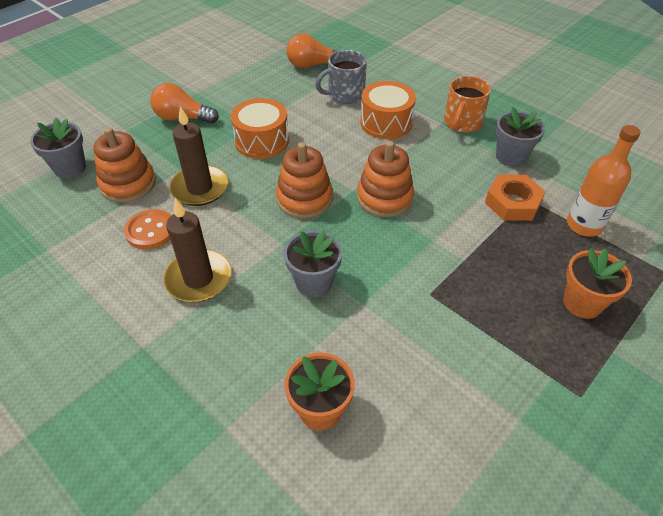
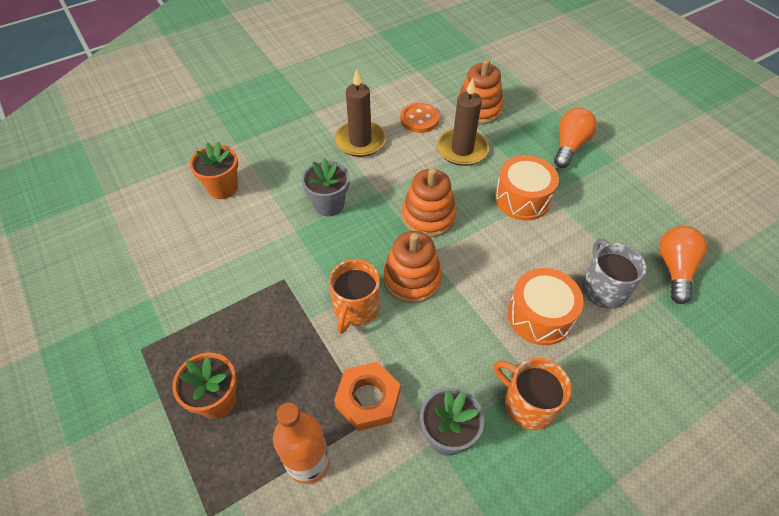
camera: 105 degrees right, 5 degrees up
(70, 168) = (506, 79): grey flower pot -> none
(435, 229) = (356, 308): none -> orange mug

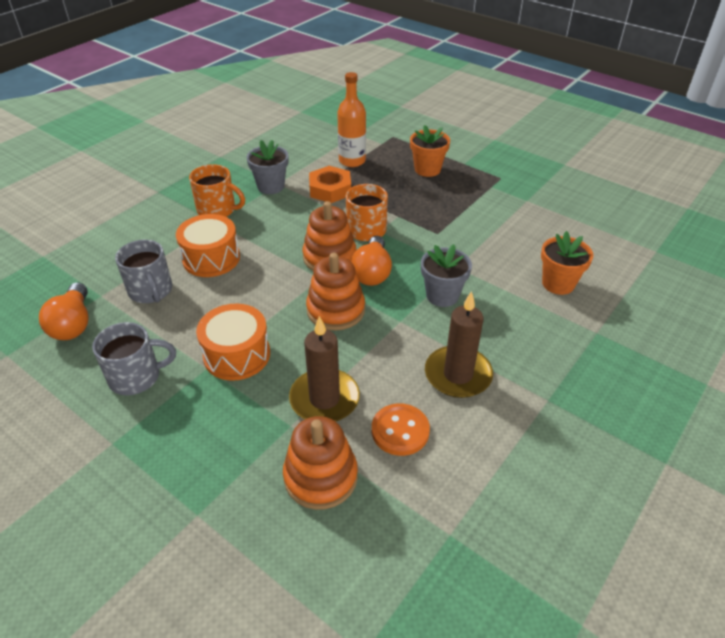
camera: 160 degrees right, 10 degrees down
(569, 146) = (176, 447): orange light bulb -> orange light bulb (372, 272)
(604, 202) = (136, 377): none -> grey mug

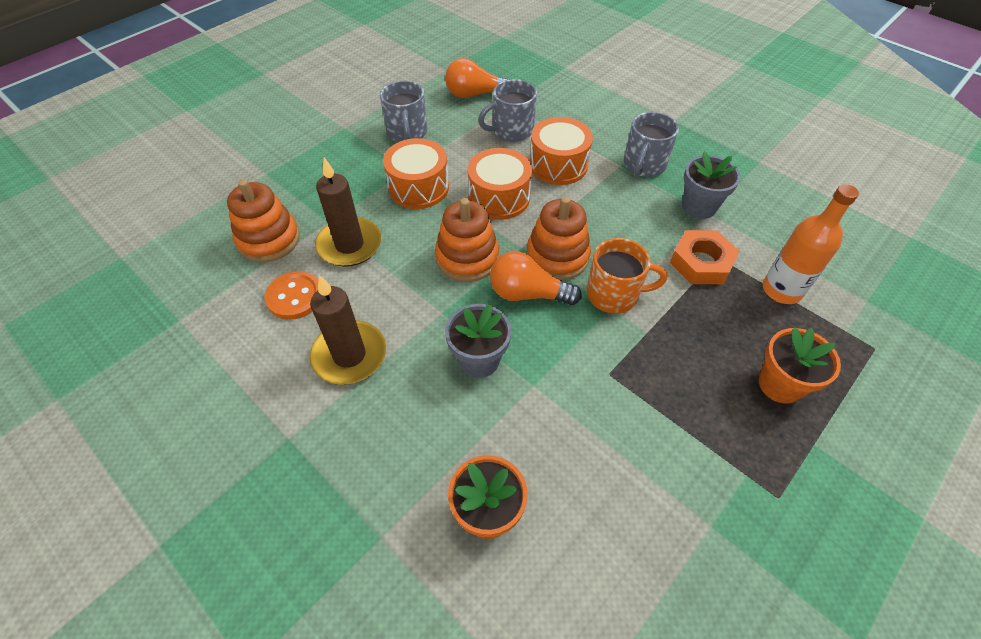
camera: 95 degrees right, 10 degrees up
(217, 210) = (644, 165): orange mug -> grey mug
(255, 294) = (499, 197): none -> orange drum

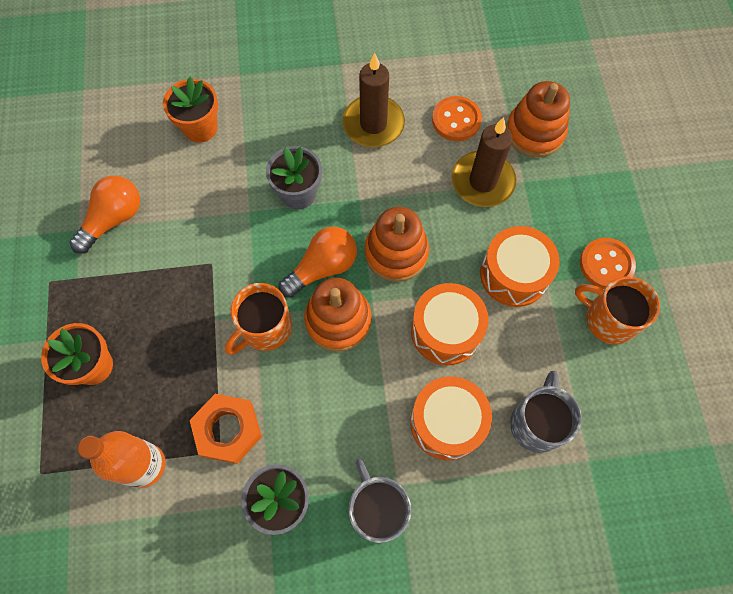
camera: 130 degrees right, 15 degrees up
(365, 150) = (606, 264): none -> orange button
(407, 133) = (608, 319): grey mug -> orange mug
(475, 94) = (634, 437): orange light bulb -> orange light bulb (113, 219)

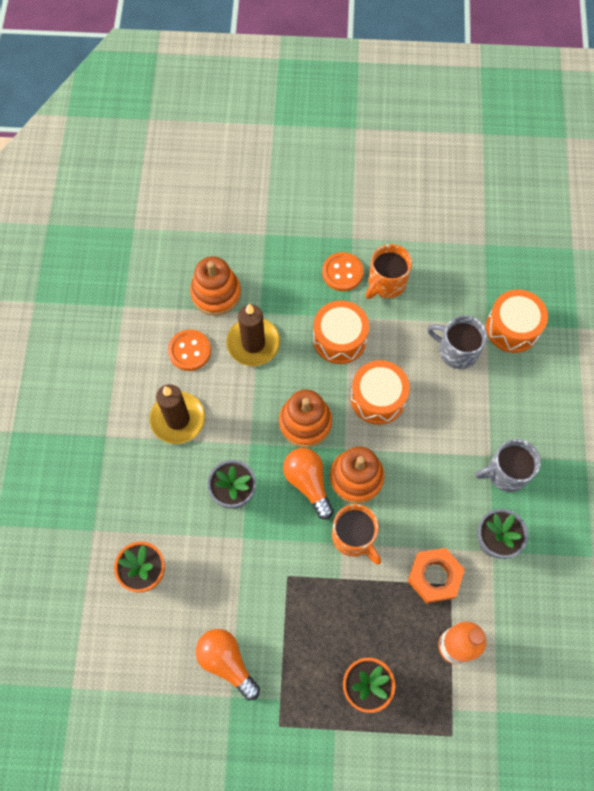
camera: 80 degrees left, 0 degrees up
(447, 422) = (449, 412): orange drum -> orange drum (512, 328)

